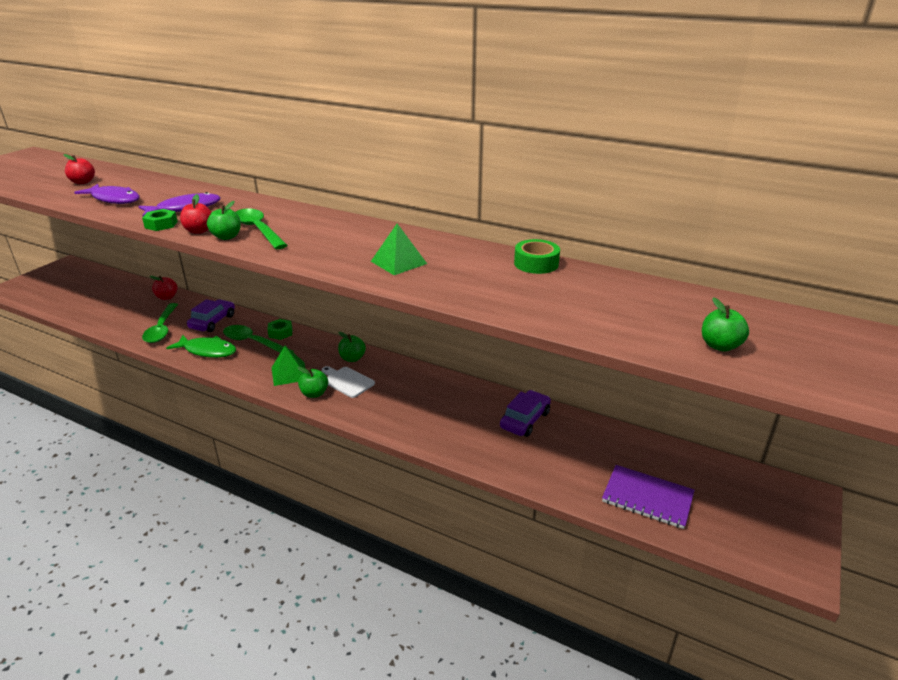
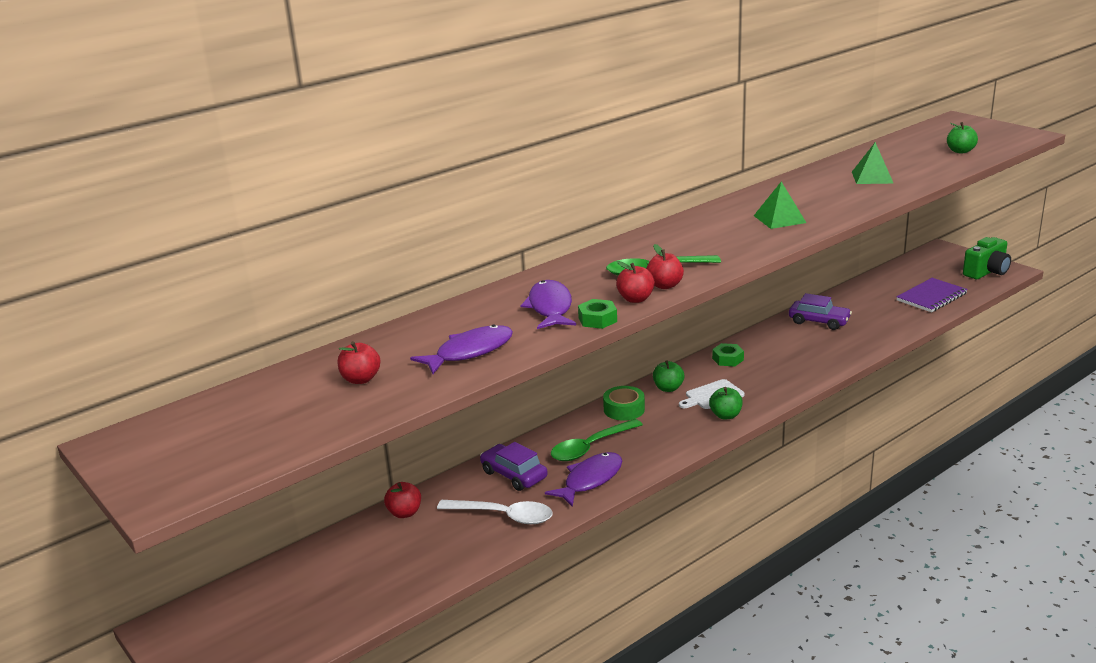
camera: 65 degrees left, 5 degrees down
(162, 329) = (503, 516): green spoon -> white spoon
(207, 351) = (590, 480): green fish -> purple fish
(227, 237) = (664, 285): green apple -> red apple
(280, 333) = (579, 427): green nut -> green nut (728, 359)
(289, 373) = (677, 427): green pyramid -> green pyramid (872, 177)
(525, 420) = (819, 321): purple car -> purple car turned 150 degrees clockwise
(536, 263) = (809, 176): green tape -> green tape (624, 409)
(772, 546) = (986, 272): none -> green camera

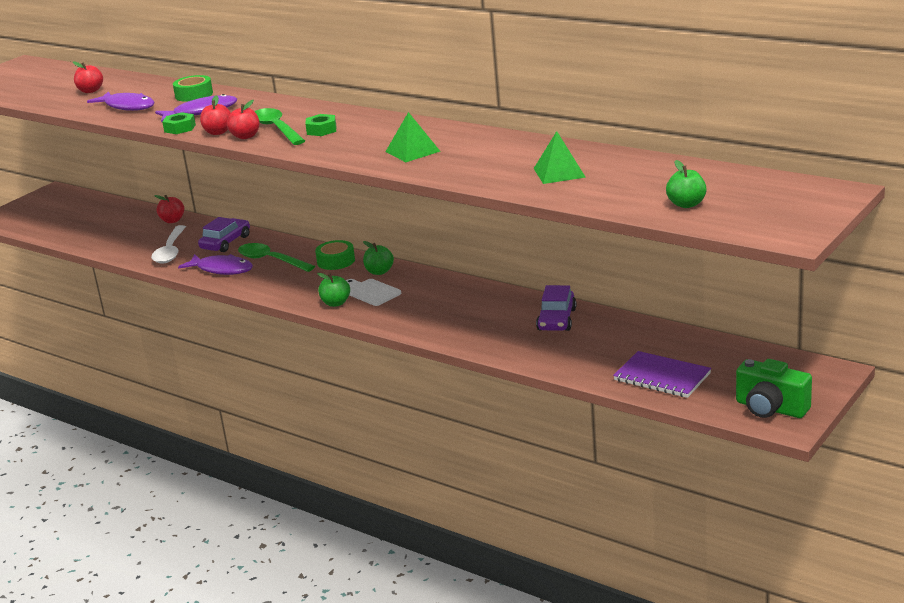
camera: 75 degrees right, 0 degrees up
(475, 311) = (194, 95): none -> green tape
(728, 359) = (447, 288): green nut -> green nut (321, 130)

